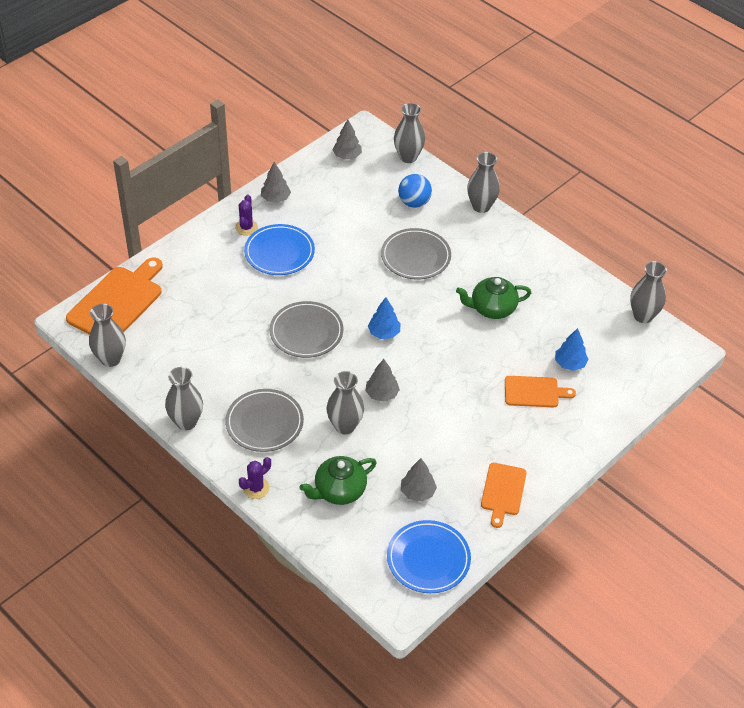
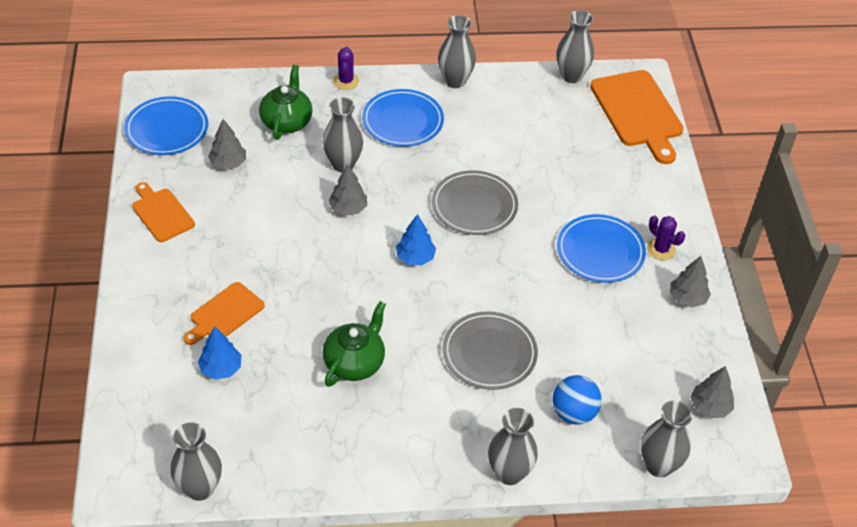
camera: 130 degrees right, 0 degrees up
(264, 423) = (403, 121): grey plate -> blue plate

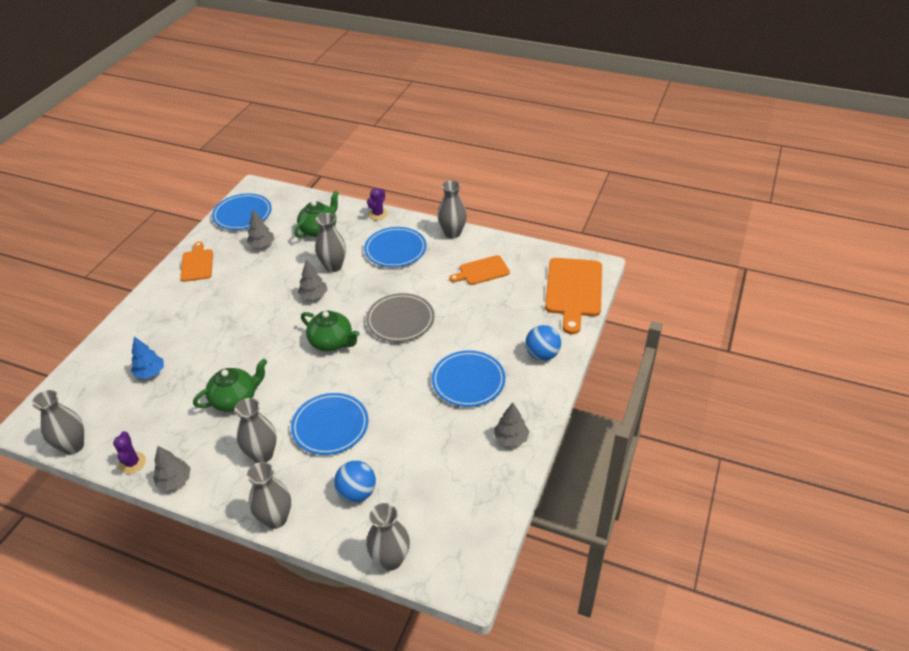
camera: 30 degrees right, 5 degrees down
(225, 314) = (181, 338): orange cutting board -> orange cutting board (482, 271)
(415, 257) = (332, 342): blue tree -> green teapot
(489, 353) = (330, 426): grey plate -> blue plate
(571, 76) = (541, 251): grey vase -> grey vase (262, 454)
(655, 197) = (542, 355): none -> blue ball
(661, 249) = (517, 395): purple cactus -> purple cactus (132, 463)
(710, 407) = (466, 530): grey tree -> grey tree (175, 481)

